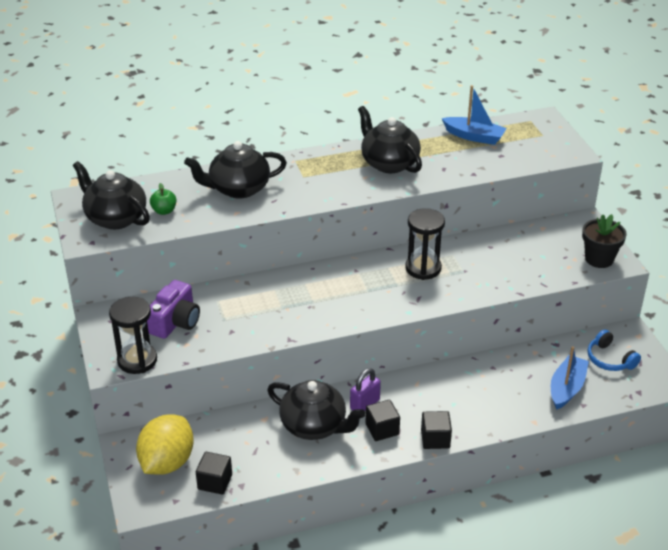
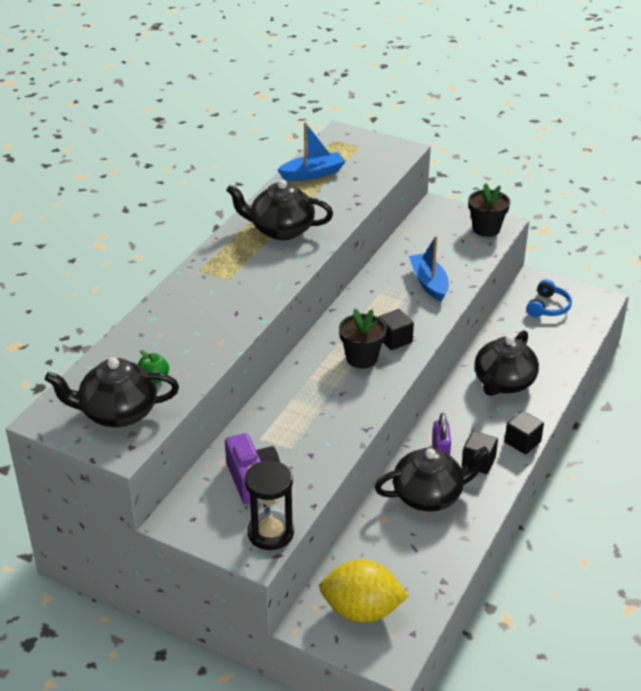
camera: 45 degrees left, 0 degrees up
(167, 462) = (362, 610): yellow lemon -> yellow lemon turned 60 degrees counterclockwise
(215, 482) = (420, 595): black cube -> black cube (394, 339)
(238, 189) = (189, 321): black teapot -> black teapot (503, 383)
(358, 293) = (362, 358): none -> black flower pot
(423, 268) = (380, 309): black hourglass -> none
(566, 388) = (551, 345): blue boat -> blue boat (429, 283)
(609, 359) = (548, 307): blue headphones -> blue headphones turned 75 degrees counterclockwise

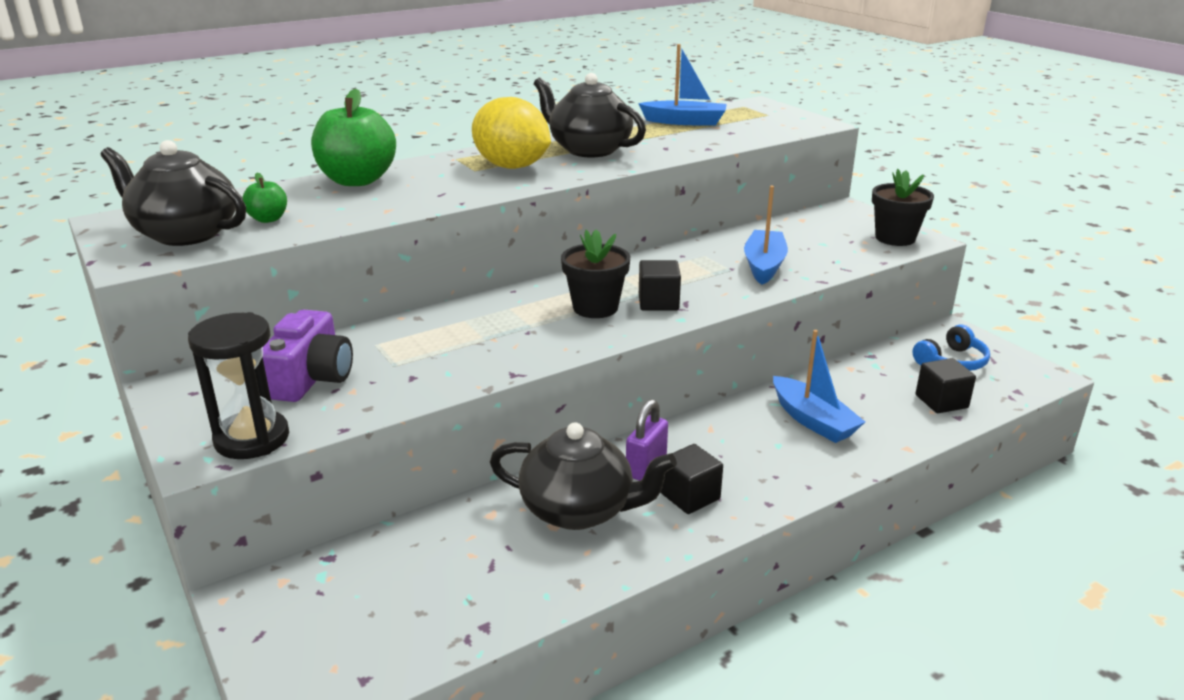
camera: 30 degrees right, 10 degrees down
(161, 318) = (357, 180): none -> green apple
(362, 610) = (333, 614): yellow lemon -> yellow lemon (512, 167)
(503, 383) = (812, 420): black teapot -> blue boat
(522, 442) = (779, 495): black cube -> black cube (941, 401)

